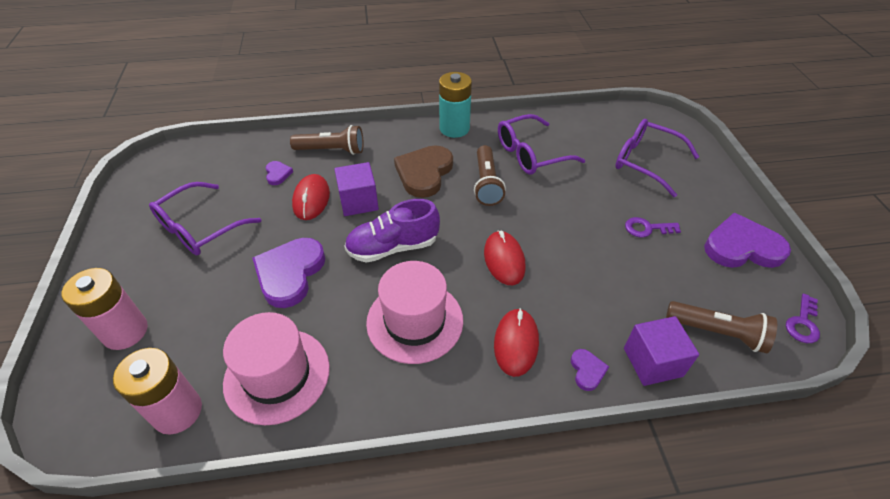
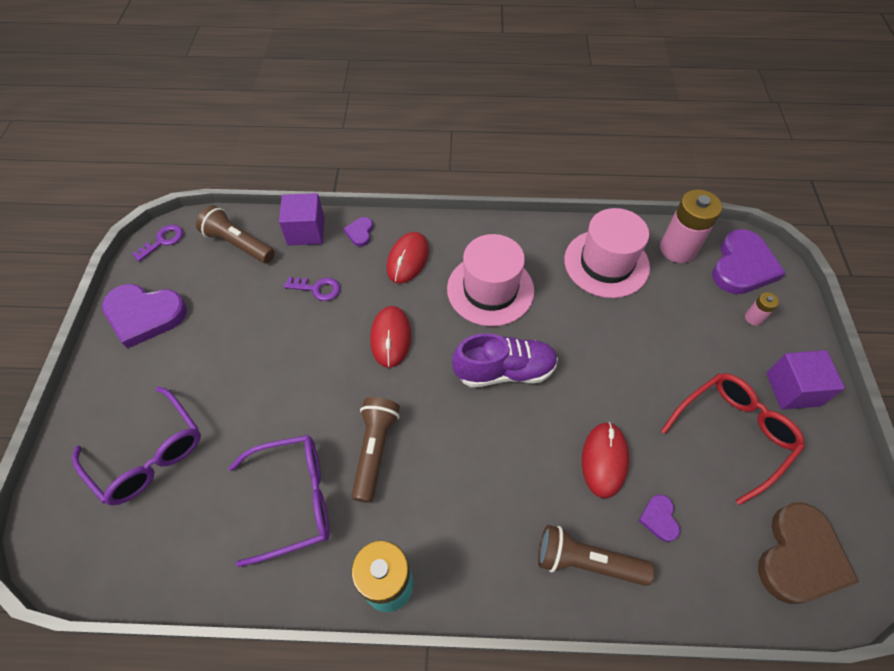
camera: 170 degrees left, 10 degrees up
(125, 331) = (753, 318): pink battery -> pink battery, size x0.47
(200, 228) = (732, 434): purple glasses -> red glasses
(290, 273) = (612, 355): purple heart -> purple heart (742, 266)
(358, 201) = (543, 446): purple cube -> purple cube (792, 389)
(424, 173) = (453, 485): brown heart -> brown heart (799, 557)
(647, 228) = (223, 352): purple key -> purple key (317, 289)

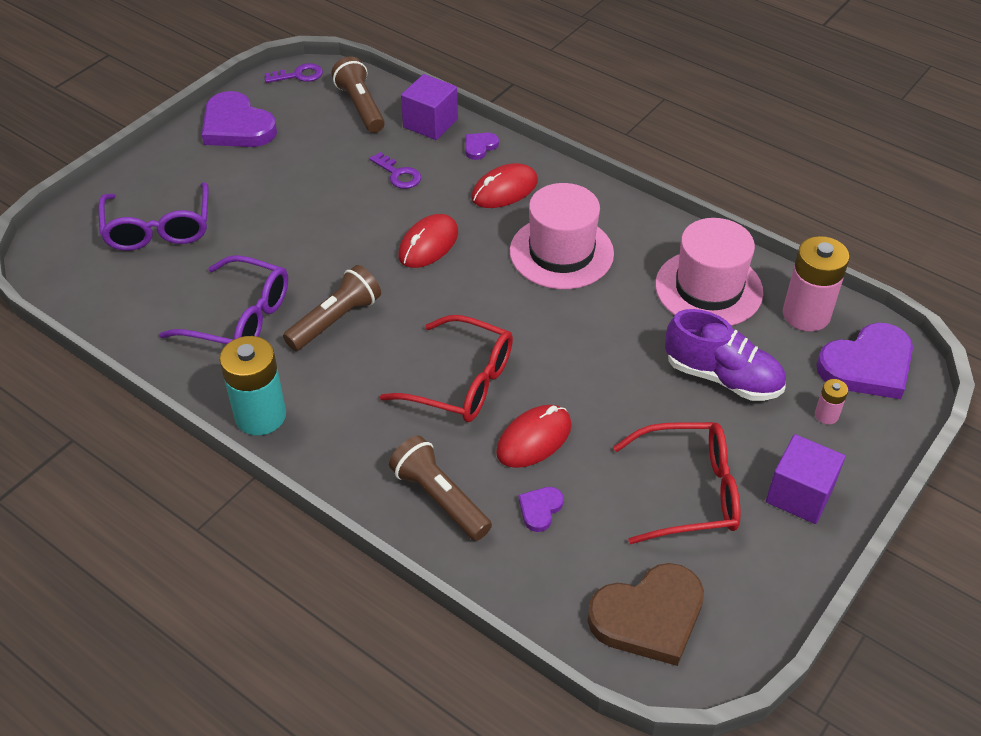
camera: 35 degrees right, 10 degrees down
(504, 371) = (509, 323): purple shoe -> purple shoe (722, 377)
(513, 445) = (460, 381): none -> red glasses

